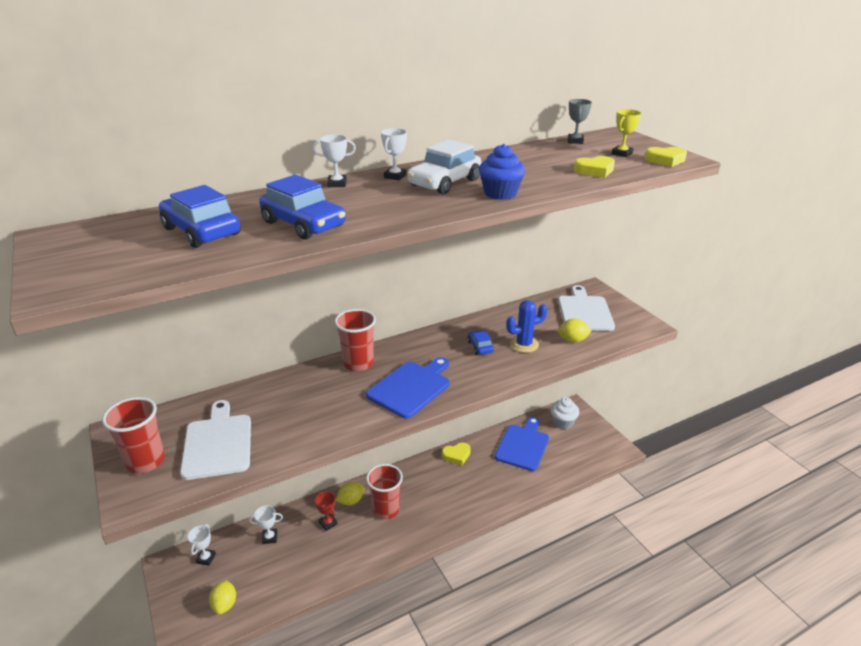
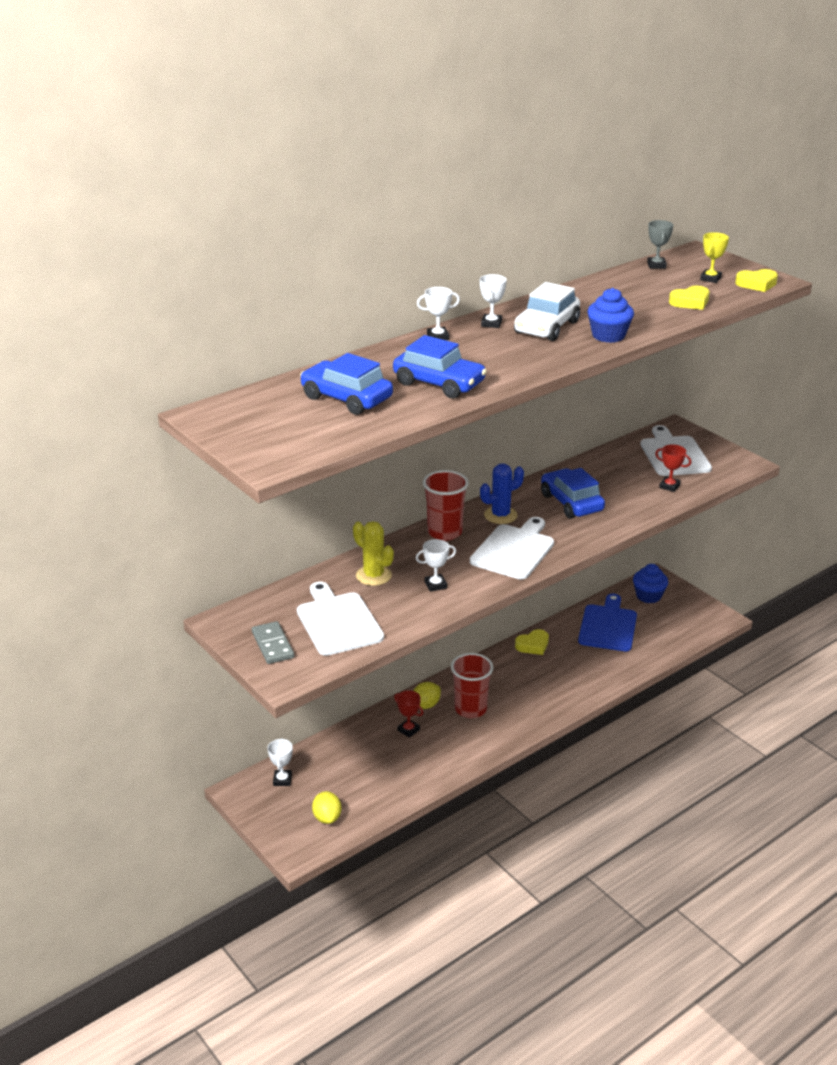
camera: 10 degrees left, 0 degrees up
(145, 461) = (273, 645): red cup -> grey domino
(269, 537) = (347, 751): white trophy -> white trophy (435, 585)
(276, 399) = (373, 575): none -> yellow cactus
(411, 387) = (514, 550): blue cutting board -> white cutting board
(480, 347) = (571, 503): blue car -> blue car, size x1.85
(524, 344) = (618, 496): blue cactus -> blue cactus (500, 515)
(563, 422) = (648, 596): white cupcake -> blue cupcake
(572, 340) = (669, 486): yellow lemon -> red trophy

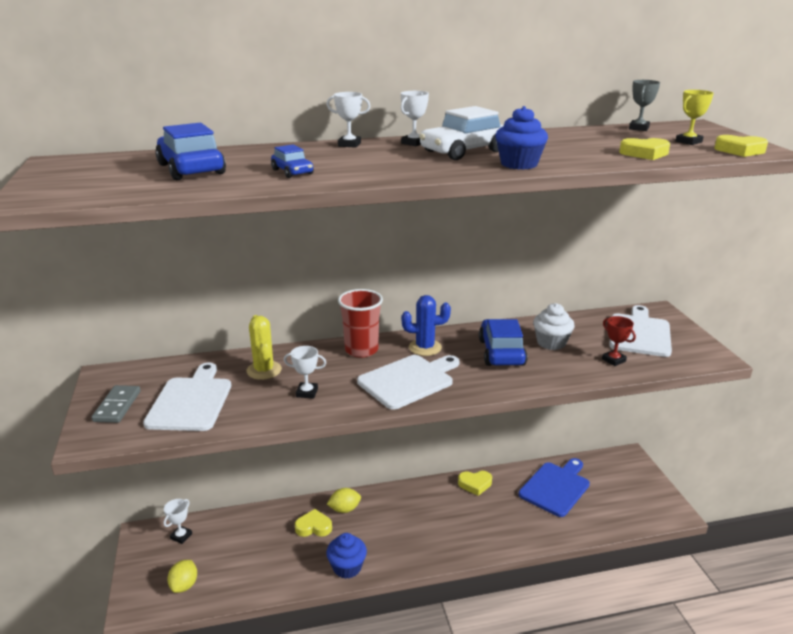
camera: 25 degrees right, 5 degrees down
(408, 730) = (313, 527): red trophy -> yellow heart
(439, 383) = (292, 172): blue car -> blue car, size x0.54
(470, 709) = (379, 525): red cup -> none
(606, 482) = (551, 343): none -> white cupcake
(648, 596) = (612, 470): blue cupcake -> blue cupcake (347, 567)

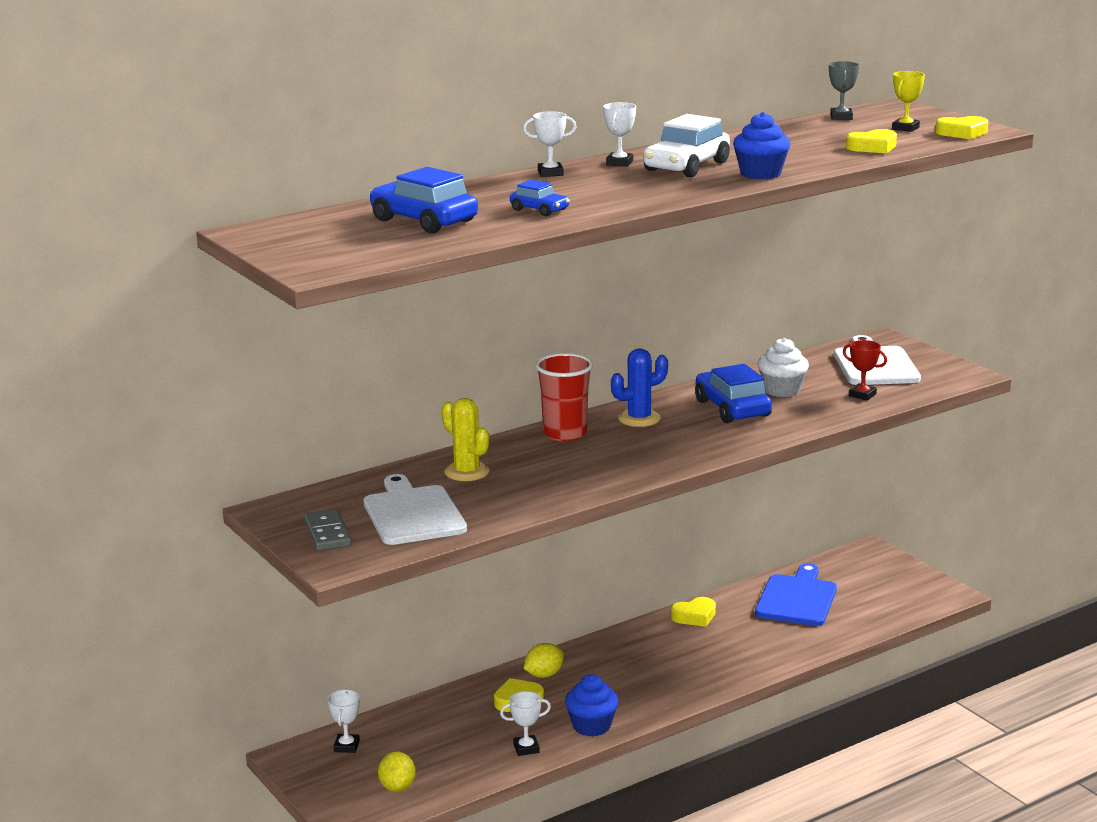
camera: 20 degrees left, 5 degrees down
(307, 393) = (542, 482): white trophy -> white trophy (526, 748)
(408, 380) = (649, 452): white cutting board -> none

